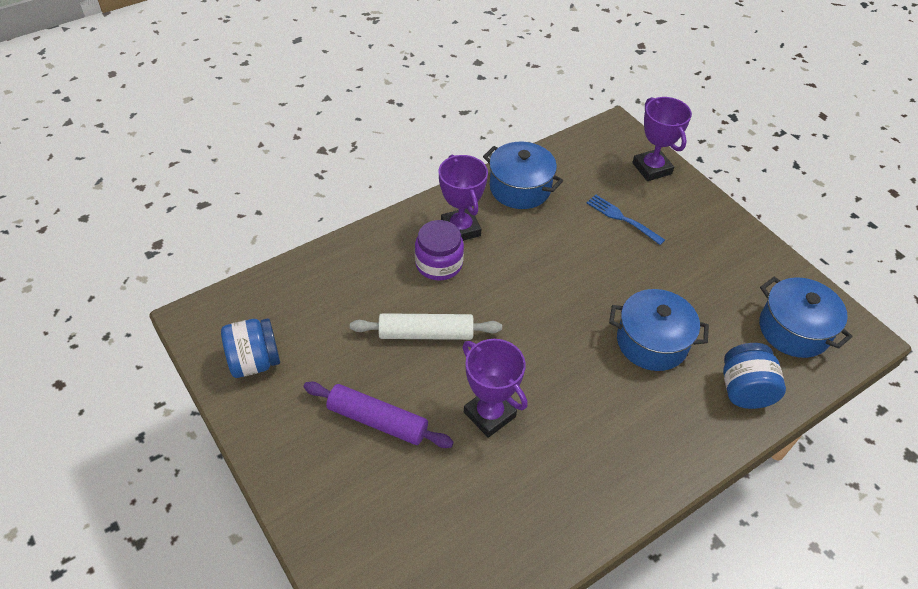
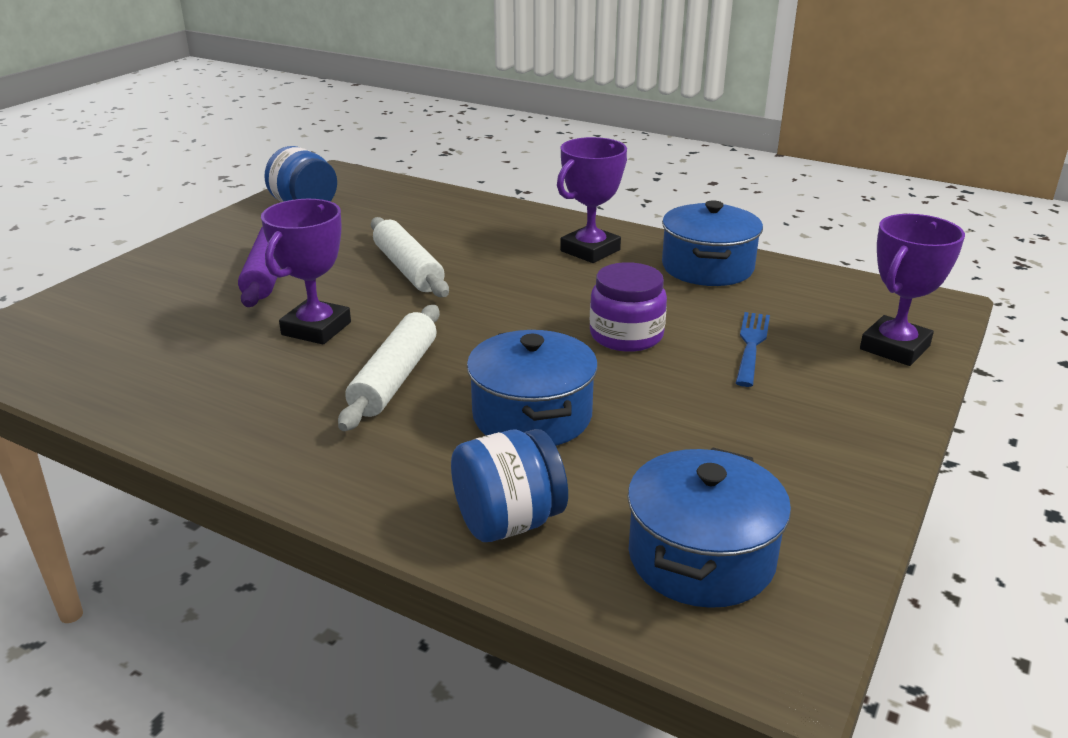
camera: 65 degrees right, 20 degrees down
(439, 264) = (520, 252): purple jar -> purple jar (626, 335)
(580, 391) = (394, 378): none -> white rolling pin

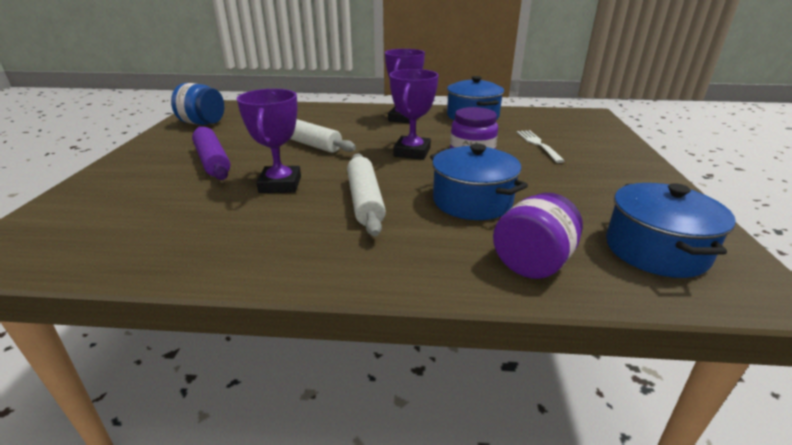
camera: 25 degrees left, 0 degrees up
(508, 522) = (532, 263): blue jar -> purple jar
(751, 346) = (538, 145): blue fork -> white fork
(894, 348) = (600, 133): purple trophy -> purple trophy (412, 152)

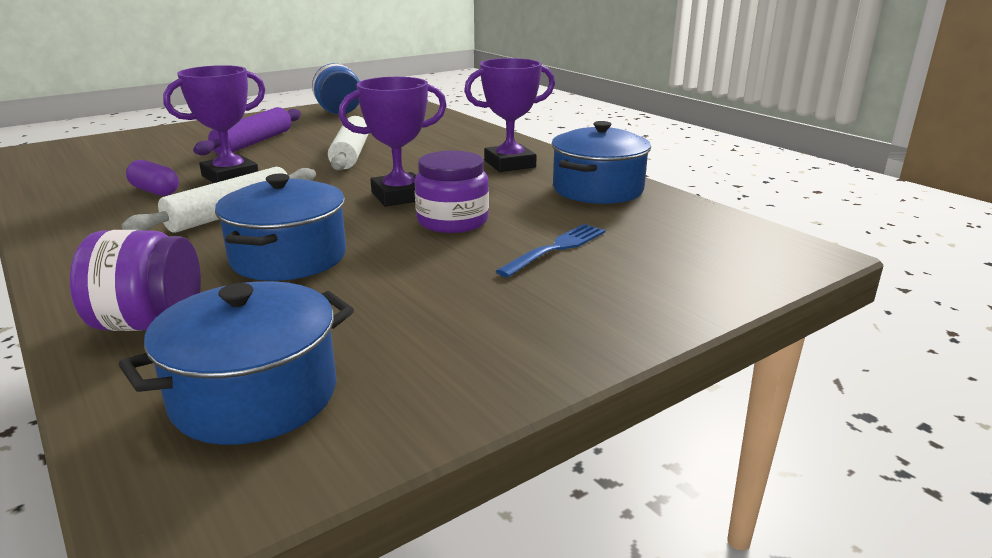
camera: 50 degrees right, 5 degrees down
(262, 215) = (155, 191): none -> purple capsule
(538, 145) = (555, 249): white fork -> blue fork

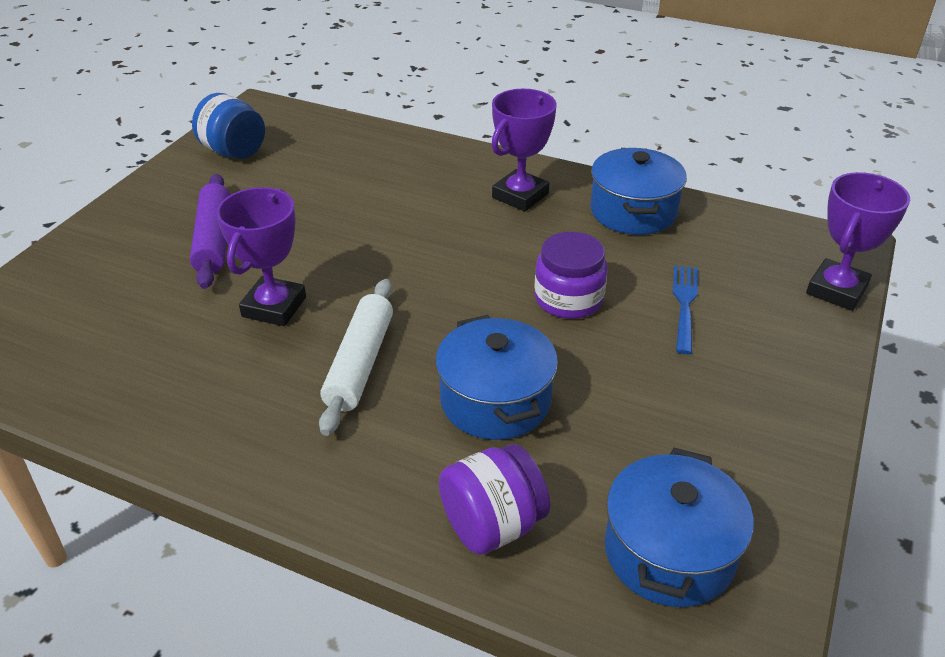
camera: 30 degrees left, 15 degrees up
(155, 191) = (228, 359): purple capsule -> none
(351, 154) = (349, 227): white rolling pin -> none
(399, 196) = (481, 279): purple trophy -> purple trophy (836, 290)

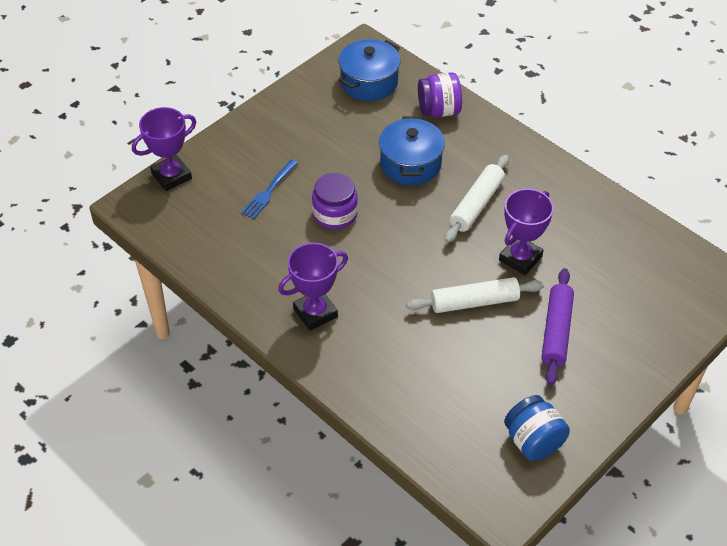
camera: 160 degrees left, 10 degrees up
(328, 245) = (474, 302): none -> white rolling pin
(633, 211) = (244, 273): blue pot -> none

